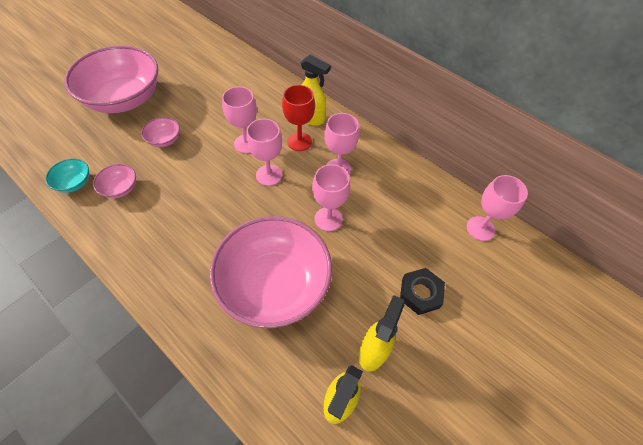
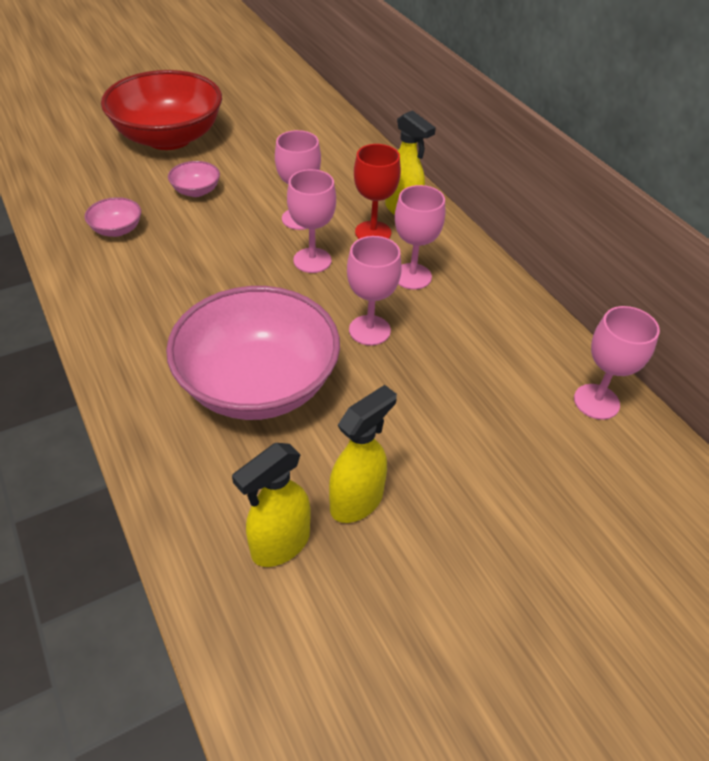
camera: 20 degrees right, 10 degrees down
(74, 183) = (67, 211): turquoise bowl -> none
(124, 99) = (169, 138): pink bowl -> red bowl
(420, 293) = (461, 454): black nut -> none

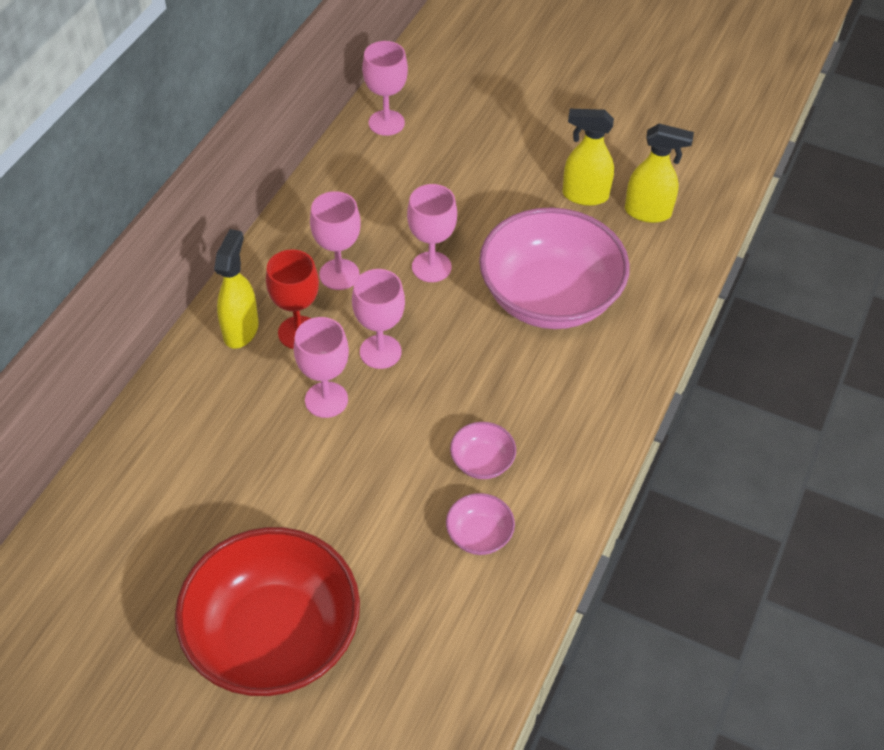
camera: 125 degrees left, 5 degrees up
(196, 191) = (356, 519): pink bowl -> pink bowl (482, 462)

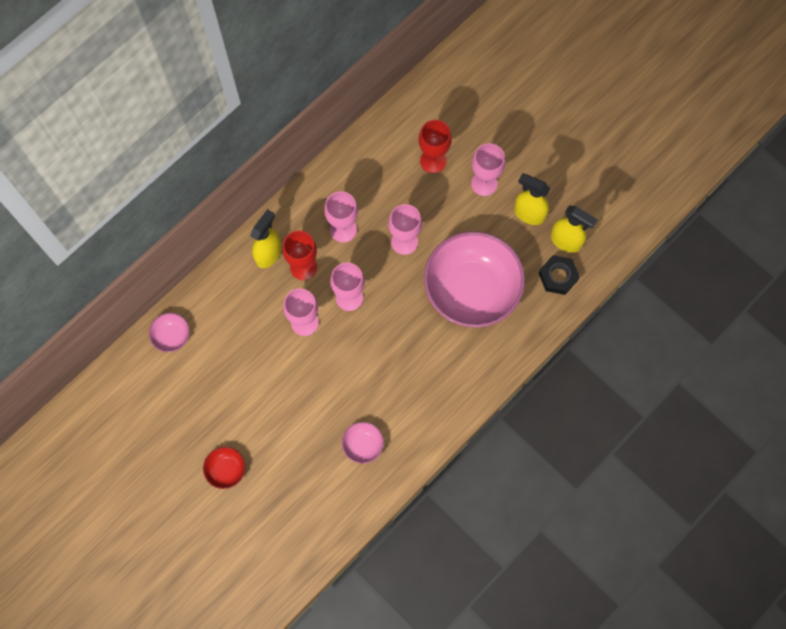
camera: 20 degrees right, 20 degrees up
(274, 636) = (226, 470): red bowl -> red bowl, size x0.41
(386, 123) = (417, 109): pink goblet -> pink goblet (484, 183)
(431, 170) = (433, 161): none -> red goblet
(482, 462) = (383, 396): pink bowl -> pink bowl (172, 336)
(658, 253) = (558, 276): none -> black nut

